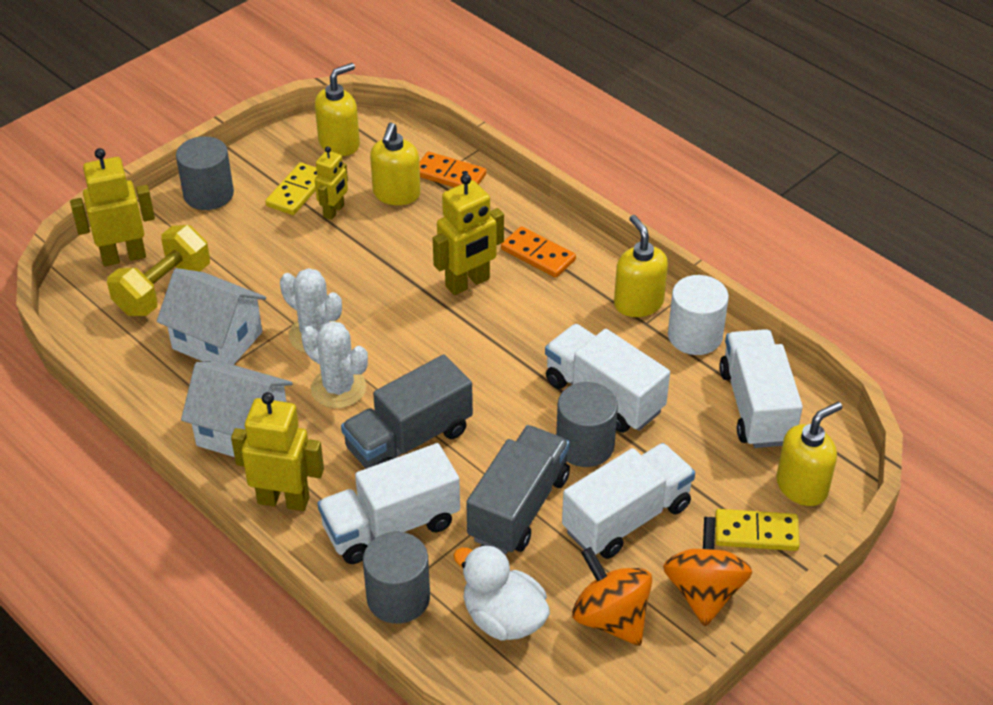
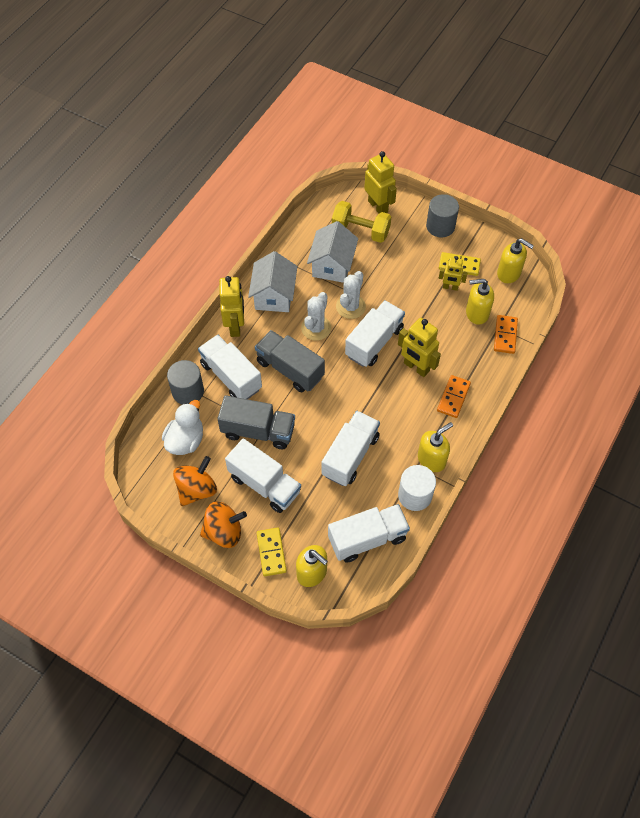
camera: 75 degrees right, 15 degrees up
(399, 321) = (374, 342): none -> white truck
(585, 445) = (310, 453): grey cylinder -> none

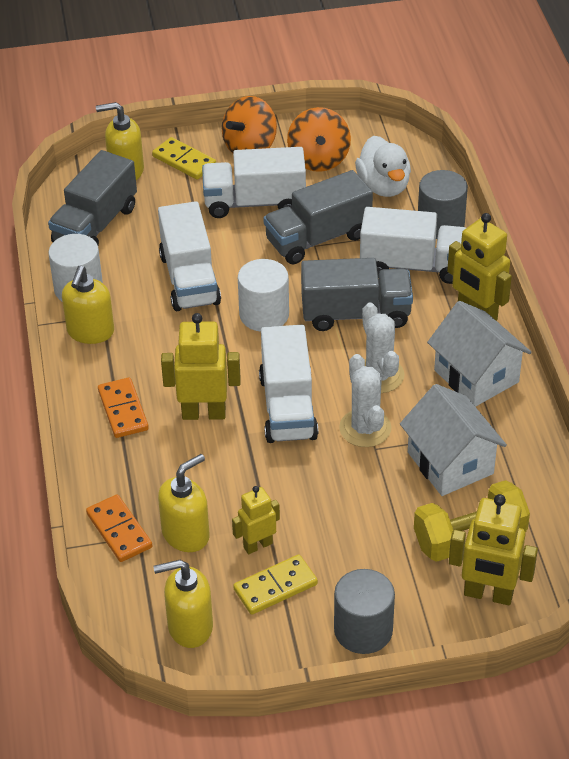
camera: 140 degrees right, 15 degrees down
(334, 403) = (264, 314): none -> white cylinder
(367, 538) = (95, 225): white truck -> grey truck

